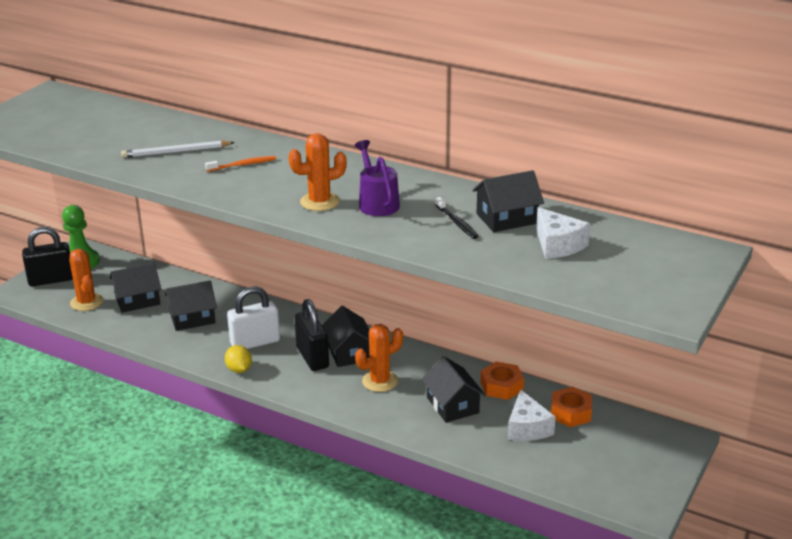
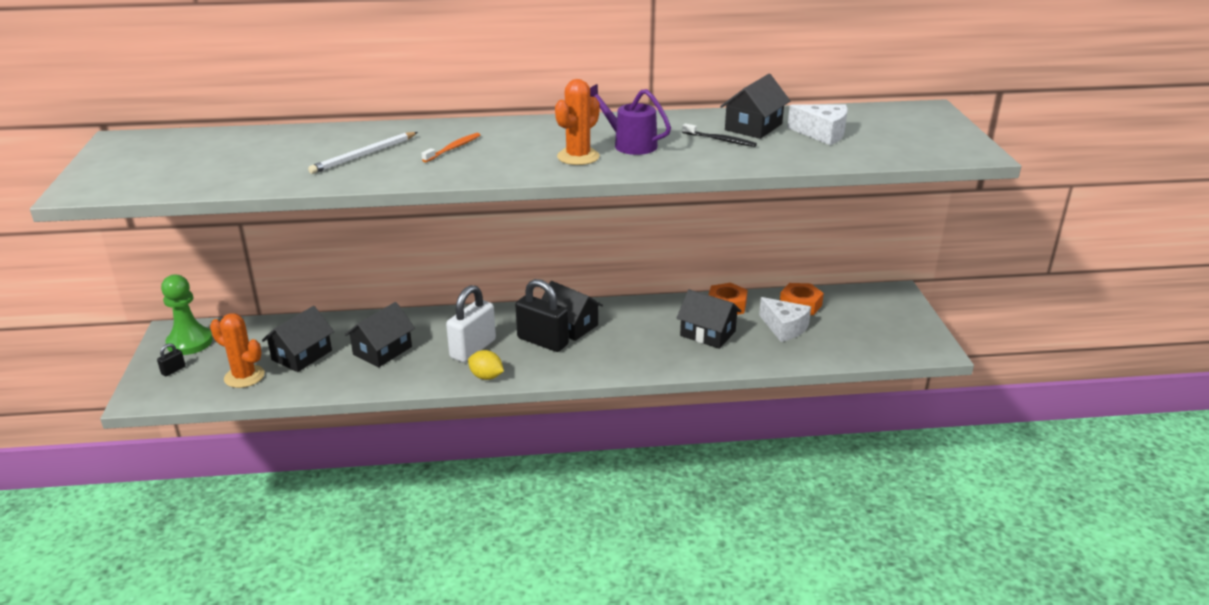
camera: 35 degrees left, 0 degrees up
(51, 280) = (173, 370): black padlock -> black padlock, size x0.43
(380, 381) = (626, 338): orange cactus -> none

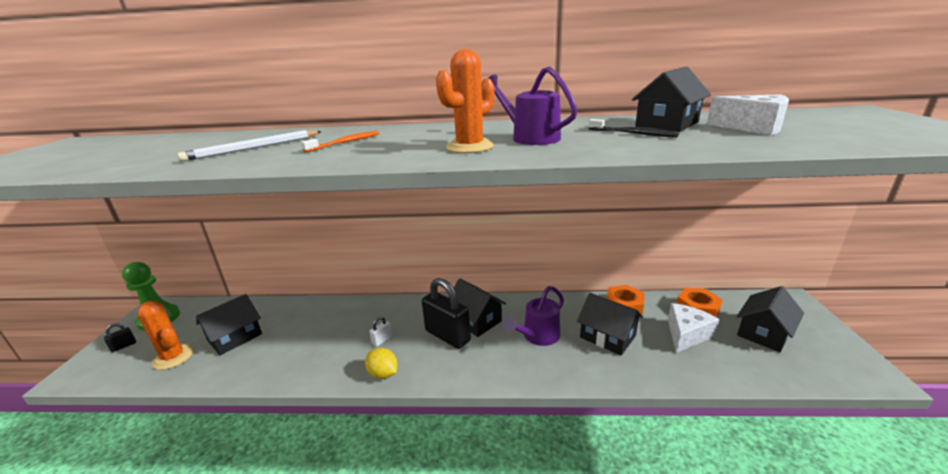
camera: 10 degrees right, 5 degrees down
(382, 350) = (303, 337): black house -> black house (764, 333)
(473, 349) = (382, 340): white padlock -> white padlock, size x0.43
(637, 337) = (537, 336): none -> purple watering can
(784, 328) = (686, 334): white cheese -> white cheese turned 105 degrees counterclockwise

